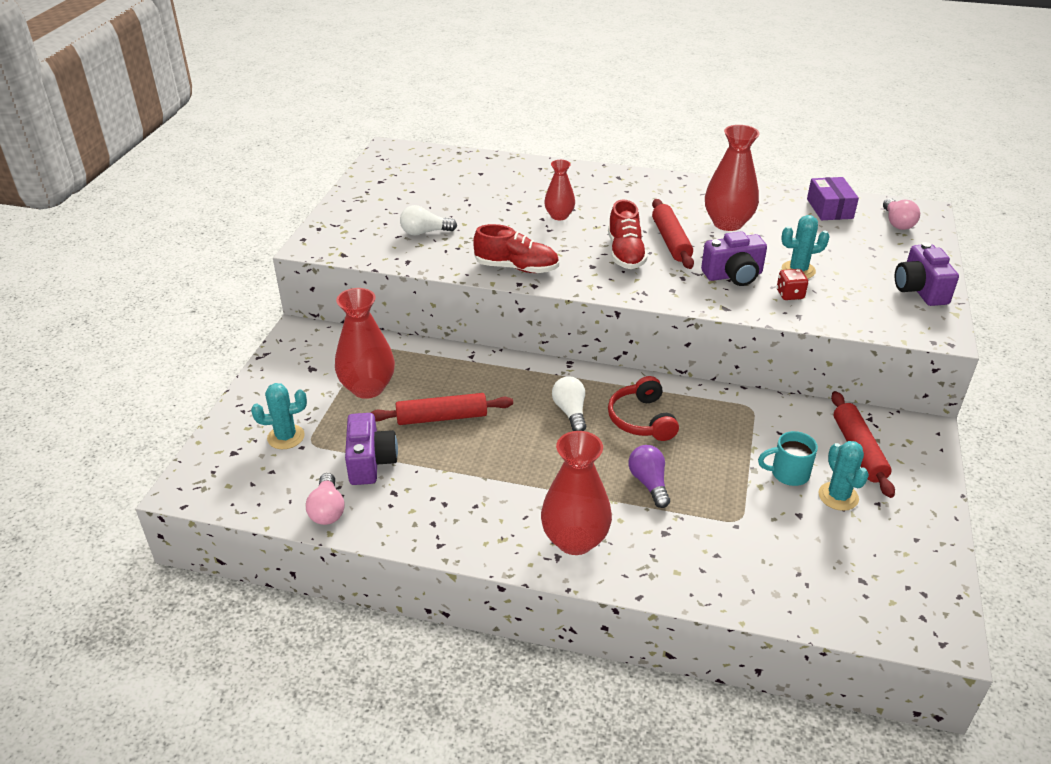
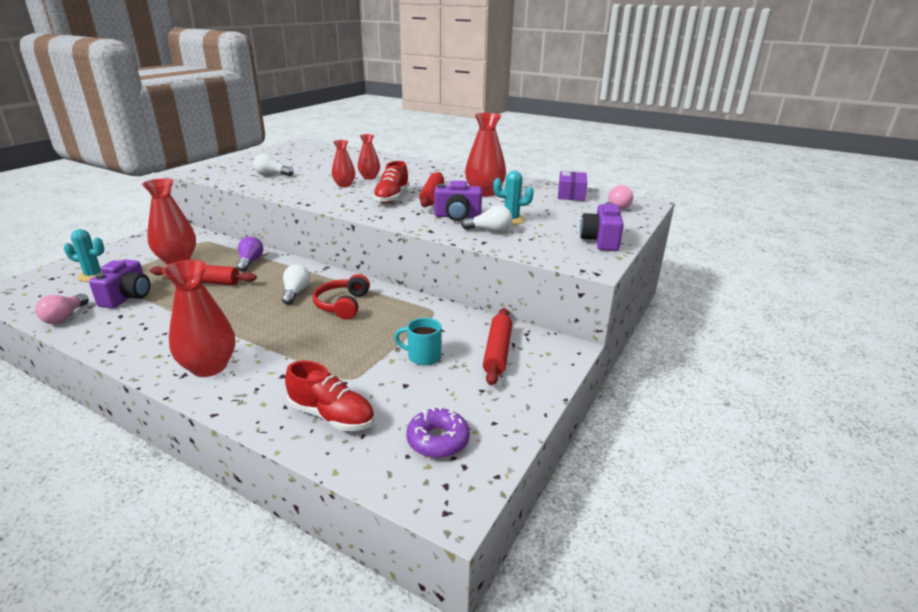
camera: 15 degrees right, 10 degrees down
(517, 268) = (308, 195): red shoe -> red shoe (332, 416)
(542, 237) = (344, 185): none -> red vase
(649, 483) = (305, 342): purple light bulb -> purple light bulb (250, 262)
(790, 294) = (490, 230): red dice -> white light bulb
(838, 496) = (451, 379): turquoise cactus -> none
(880, 572) = (438, 440): none -> purple donut

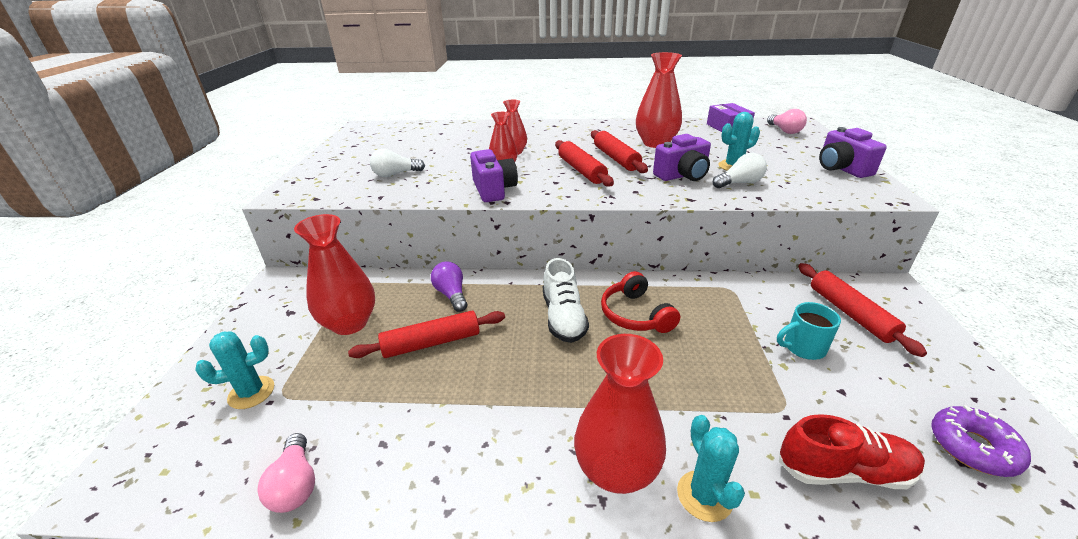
camera: 25 degrees left, 5 degrees up
(127, 297) = (353, 408): purple camera -> purple camera (494, 190)
(235, 393) = (704, 496): none -> turquoise cactus
(295, 293) = (563, 317): white light bulb -> white shoe
(392, 198) = (581, 170): red shoe -> red rolling pin

